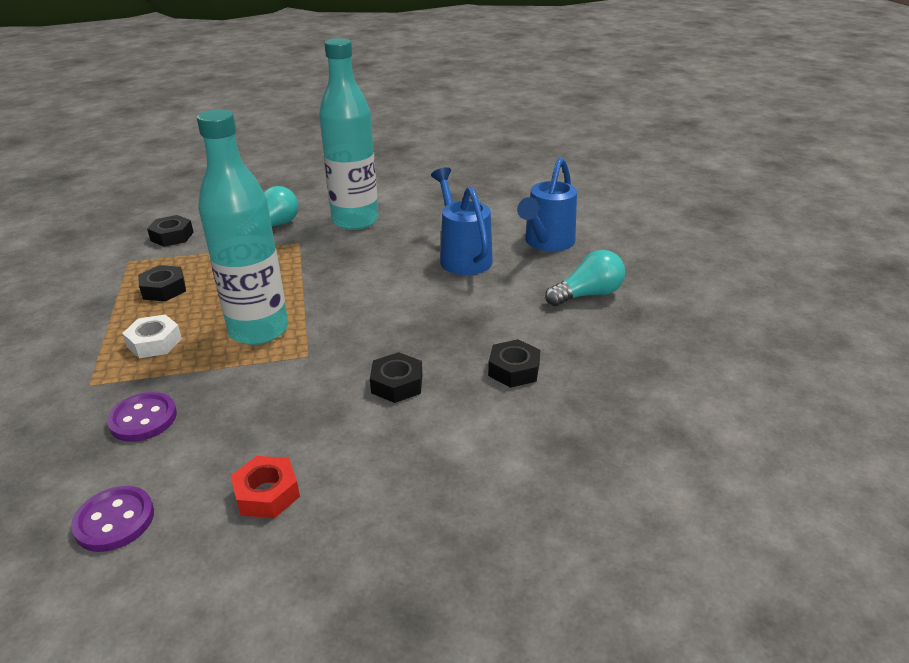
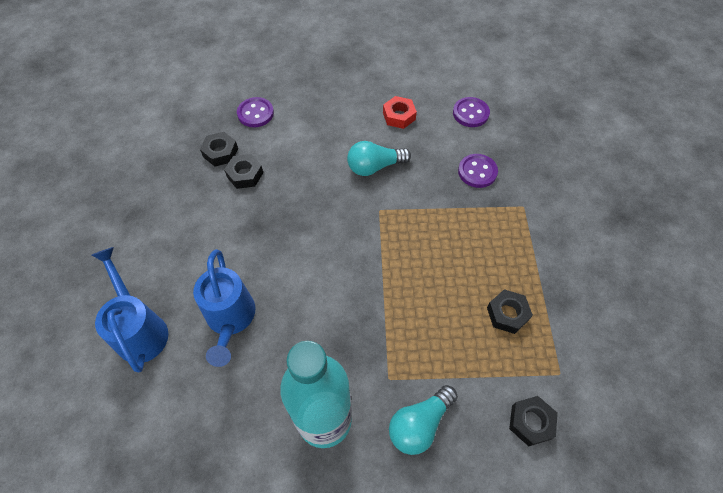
camera: 170 degrees left, 25 degrees up
(154, 343) = (492, 241): white nut -> none
(259, 330) = (416, 242): turquoise bottle -> none
(397, 384) = (322, 175): black nut -> black nut (220, 152)
(545, 459) = (255, 113): none -> purple button
(547, 243) = (140, 330): blue watering can -> blue watering can turned 60 degrees counterclockwise
(587, 295) = (152, 242): turquoise light bulb -> turquoise light bulb (374, 167)

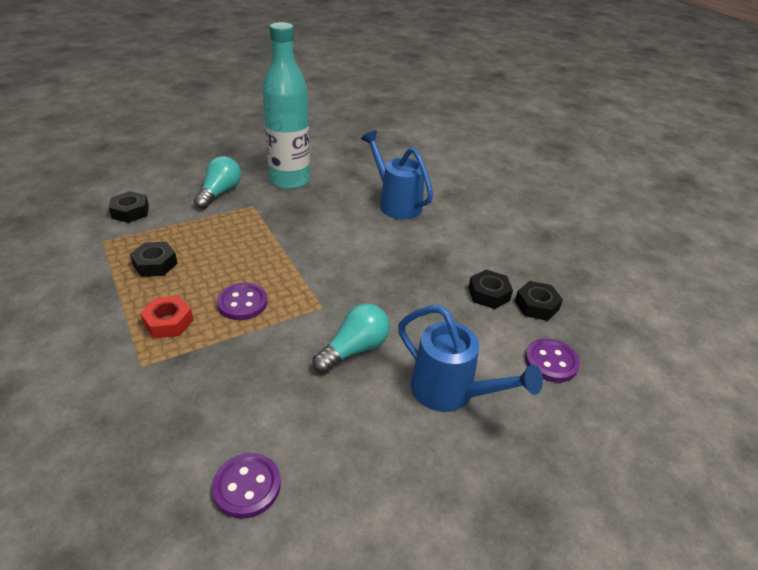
camera: 150 degrees right, 20 degrees down
(140, 330) = (452, 184): blue watering can -> blue watering can (450, 392)
(399, 116) = (362, 433): red nut -> red nut (168, 322)
(477, 172) = (214, 389): purple button -> purple button (242, 303)

